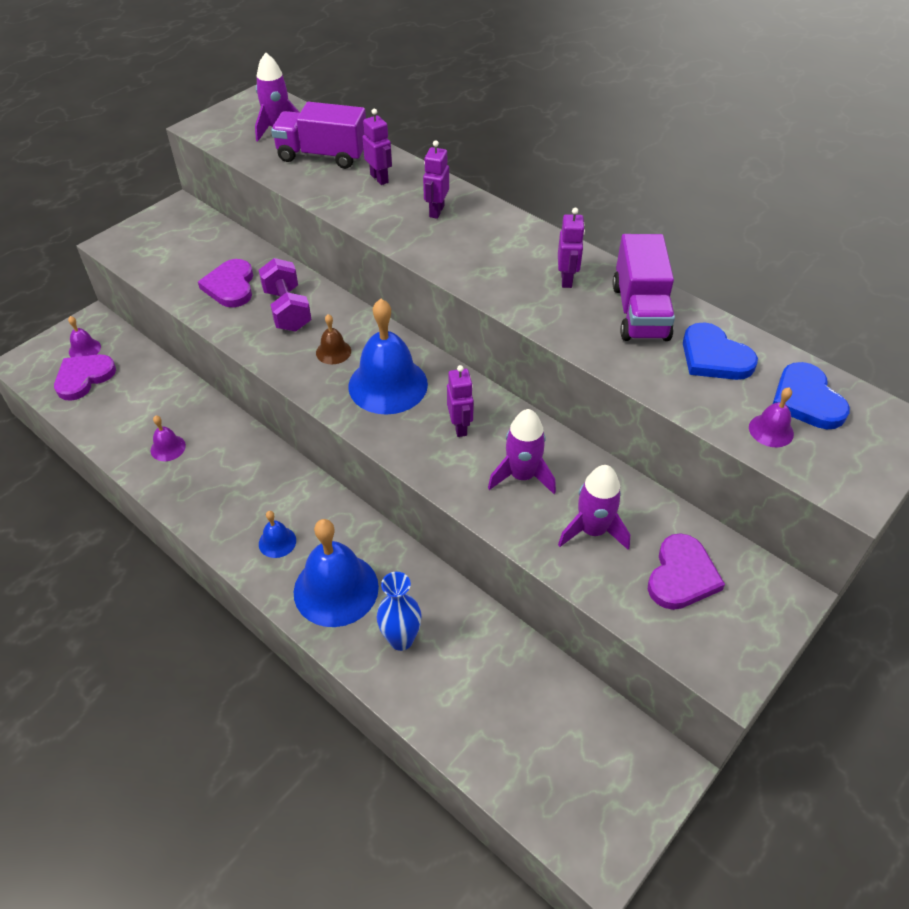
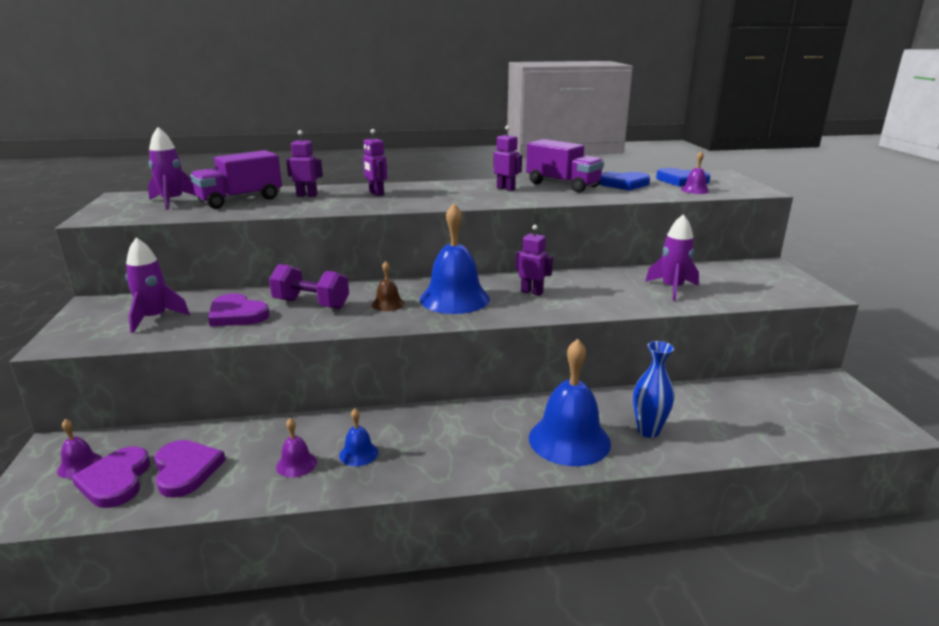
camera: 50 degrees left, 25 degrees down
(277, 542) = (487, 448): blue bell -> blue bell (358, 453)
(522, 476) = (601, 290): purple rocket -> purple rocket (154, 318)
(681, 575) = (732, 281): purple heart -> purple heart (186, 470)

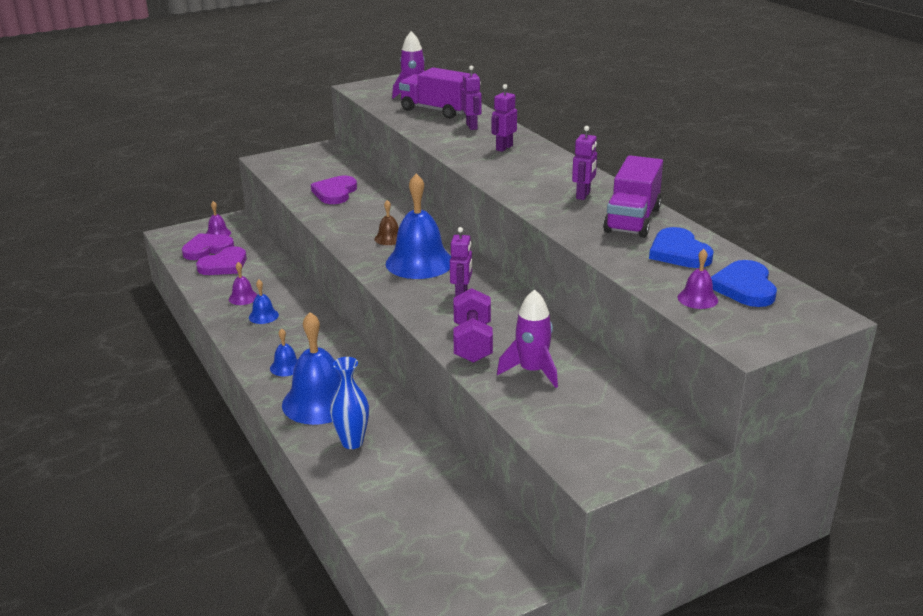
camera: 70 degrees right, 5 degrees up
(154, 318) = (313, 171): purple rocket -> none
(311, 304) = (369, 211): purple dumbbell -> purple dumbbell (472, 343)
(488, 452) = (286, 367): none -> blue bell

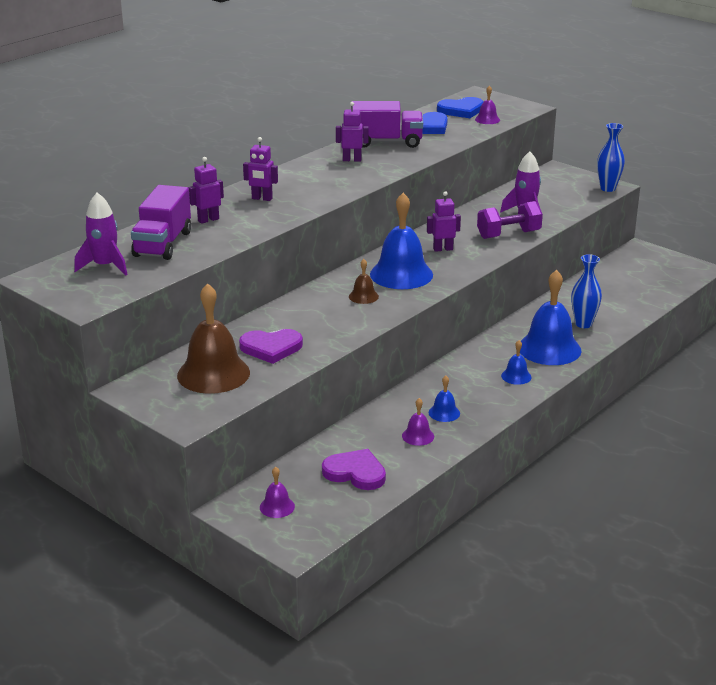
camera: 110 degrees left, 0 degrees up
(207, 249) = (322, 500): purple heart -> none
(318, 171) = (213, 374): none -> brown bell
(585, 470) = (607, 188): none -> blue vase

